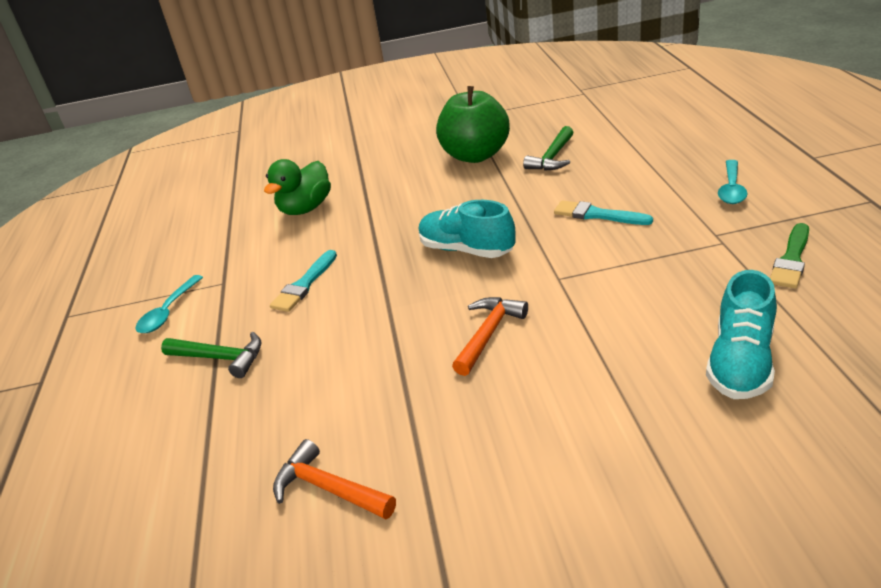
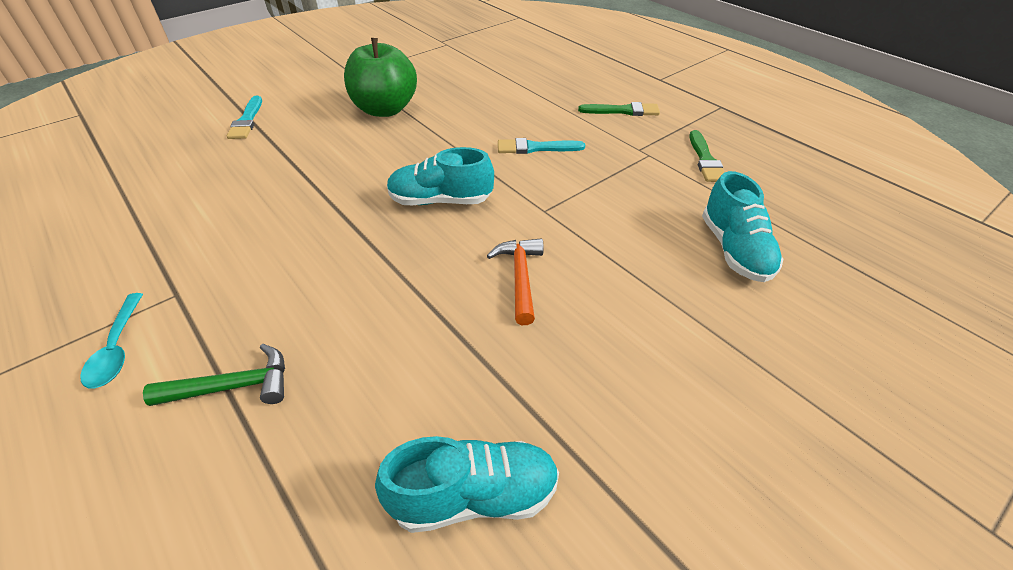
camera: 35 degrees left, 10 degrees up
(304, 284) = (286, 273): turquoise brush -> turquoise brush (247, 120)
(305, 208) = (230, 189): green duck -> none
(328, 488) = (474, 496): orange hammer -> turquoise shoe
(552, 158) = (460, 103): green hammer -> none
(731, 189) = (623, 111): turquoise spoon -> green brush

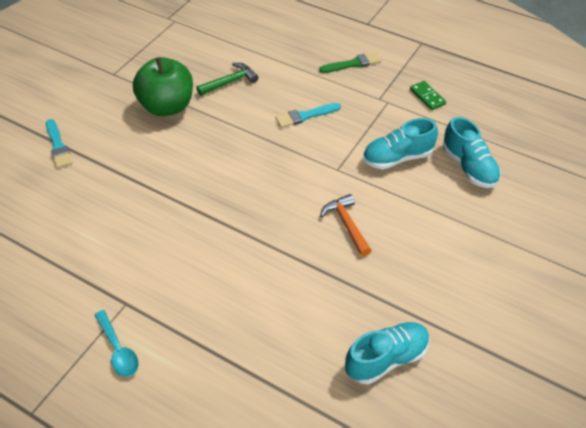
camera: 20 degrees left, 5 degrees up
(234, 386) = (213, 347): green hammer -> green hammer (230, 82)
(440, 201) = (262, 180): turquoise shoe -> turquoise shoe (397, 158)
(705, 160) = (427, 97): green brush -> green domino

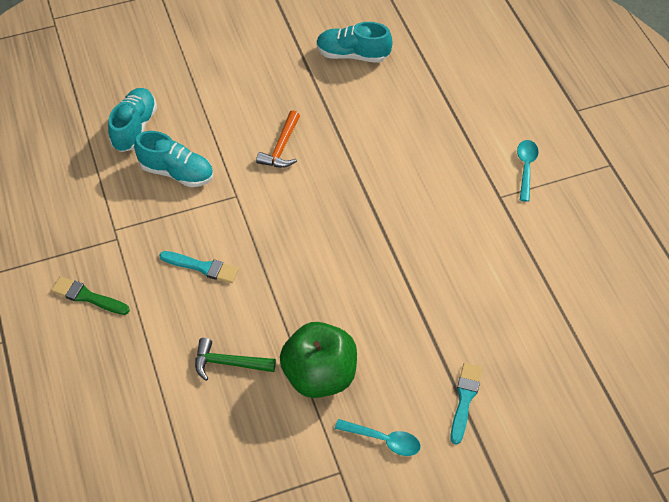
camera: 140 degrees left, 5 degrees up
(98, 99) = (384, 440): none -> turquoise spoon
(427, 97) = (74, 210): green domino -> none

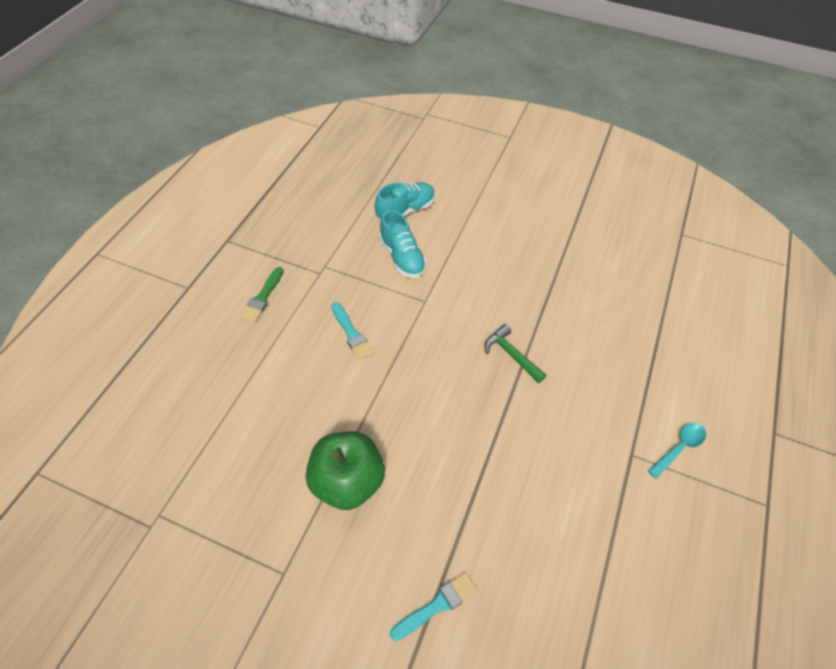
camera: 40 degrees right, 0 degrees up
(87, 297) = (263, 297): green brush -> green brush turned 135 degrees counterclockwise
(228, 363) = (297, 416): green hammer -> green hammer (511, 354)
(281, 148) = (490, 290): orange hammer -> none
(352, 55) = (610, 260): turquoise shoe -> none
(384, 440) = (340, 578): turquoise spoon -> none

